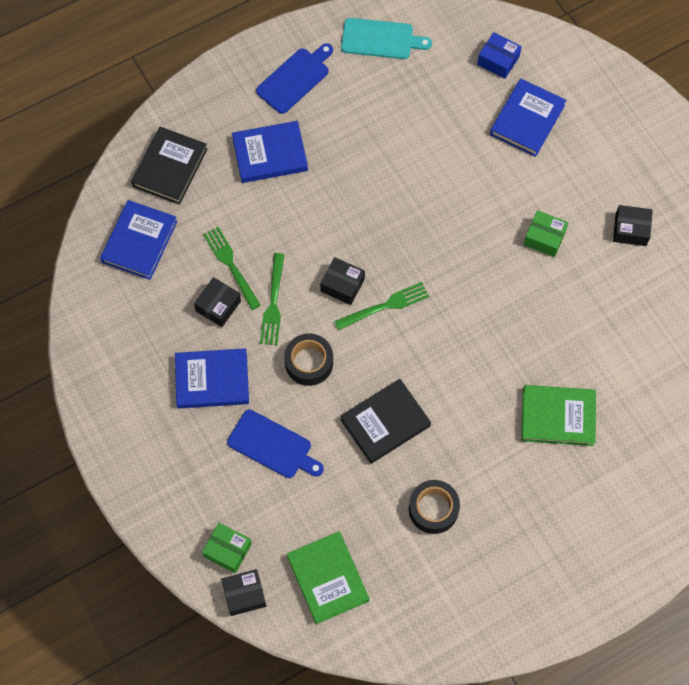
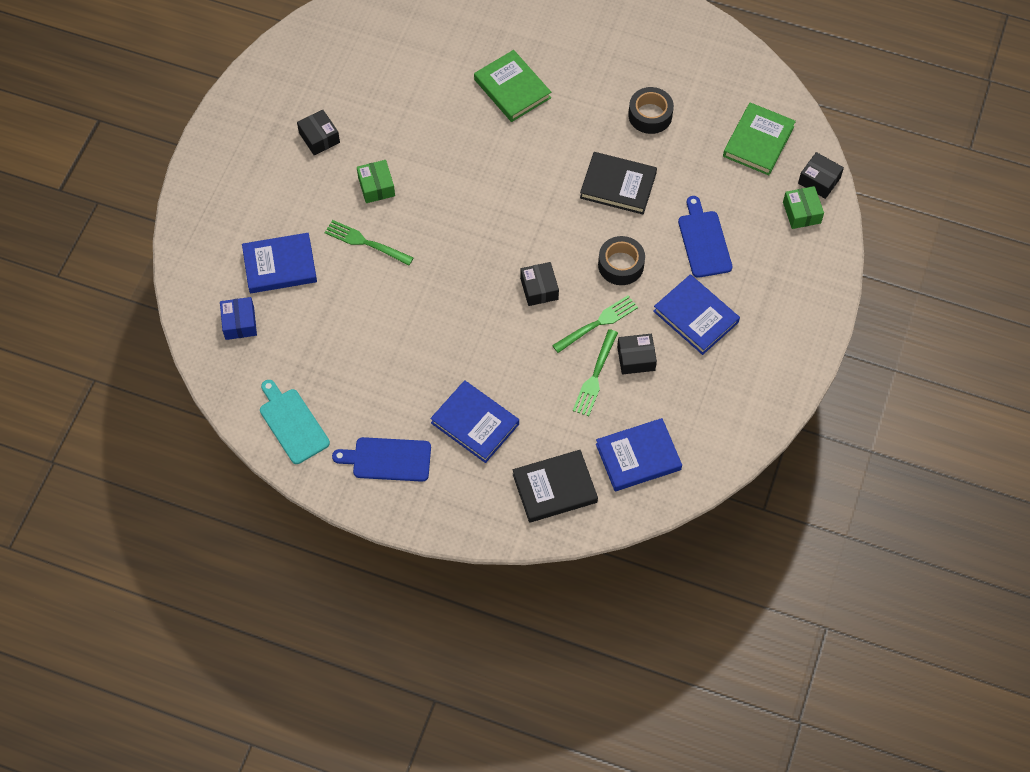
camera: 130 degrees left, 5 degrees down
(385, 306) = (529, 249): green fork -> green fork (366, 243)

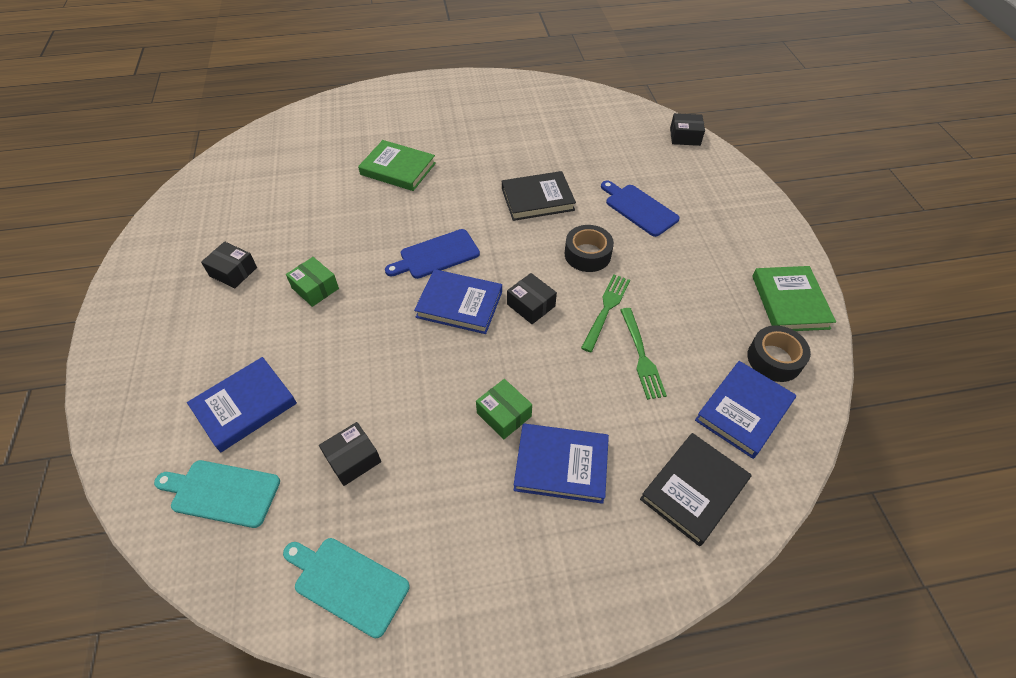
camera: 30 degrees left, 10 degrees down
(239, 323) = (222, 492): blue box -> turquoise cutting board
(366, 243) = (331, 341): green fork -> none
(388, 459) = (492, 563): blue cutting board -> blue cutting board (436, 255)
(636, 358) = (664, 323): black box -> black box (353, 459)
(650, 115) = (524, 145): black tape -> black tape (774, 359)
(695, 317) = (683, 265): blue book -> blue book (459, 304)
(758, 141) = (619, 130): green book -> green book (790, 302)
(801, 212) = (692, 160): green box -> green box (504, 414)

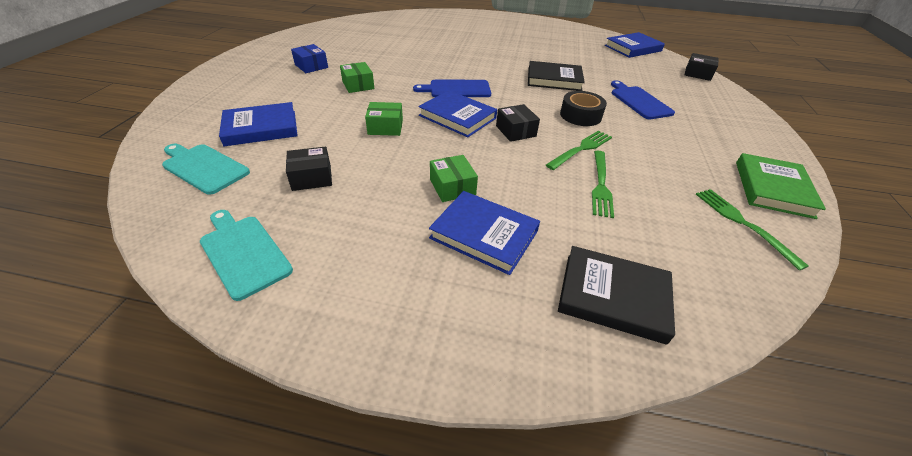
camera: 20 degrees right, 10 degrees down
(233, 272) = (311, 66): black box -> blue box
(388, 351) = (385, 127): none -> green box
(398, 169) = (457, 46): green book -> none
(693, 490) = (613, 296): black book -> black book turned 45 degrees clockwise
(743, 411) = (694, 252): blue book -> blue book (633, 48)
(774, 359) = (743, 223): black tape -> green fork

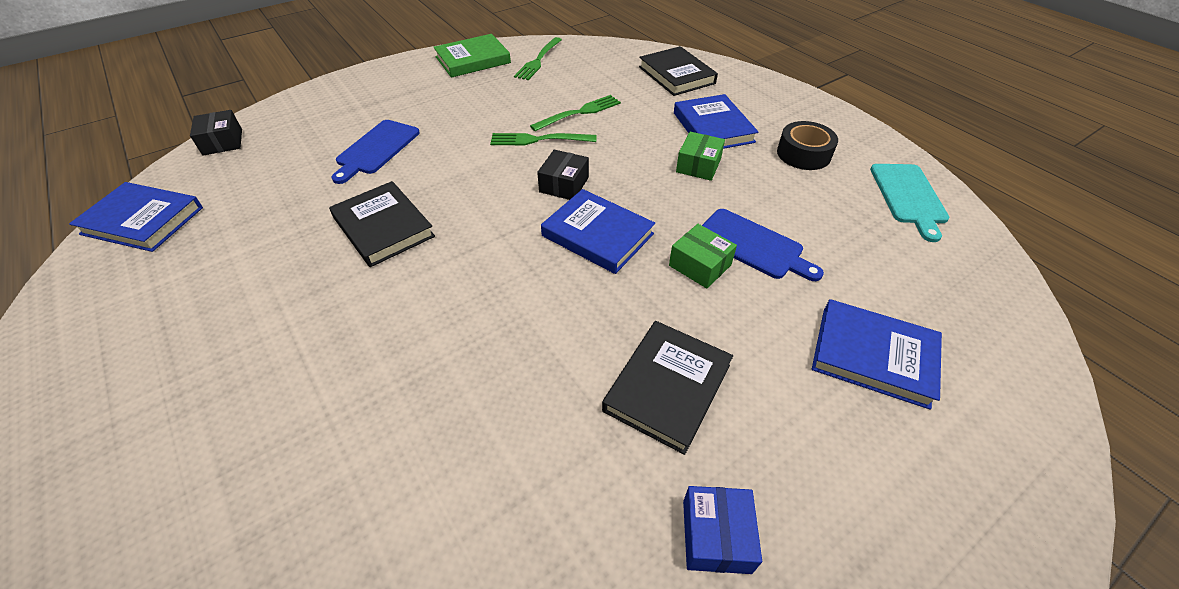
camera: 135 degrees left, 5 degrees up
(203, 167) = (957, 315): turquoise cutting board -> none
(312, 177) = (827, 237): black box -> none
(358, 85) = (667, 388): green box -> black book
(457, 89) = (532, 284): blue cutting board -> blue cutting board (752, 245)
(457, 117) = (597, 235): blue book -> blue book turned 45 degrees counterclockwise
(580, 115) = (468, 166): black tape -> black tape (803, 154)

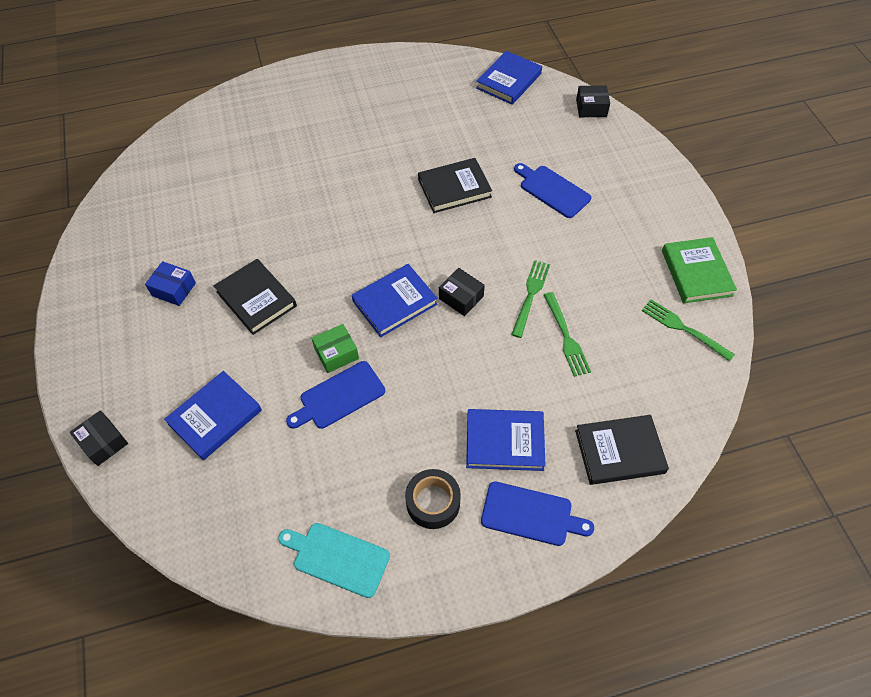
camera: 110 degrees right, 10 degrees up
(698, 165) = (449, 402): green box -> none
(765, 105) = (530, 514): none -> blue cutting board
(1031, 487) = (103, 442): none -> black box

